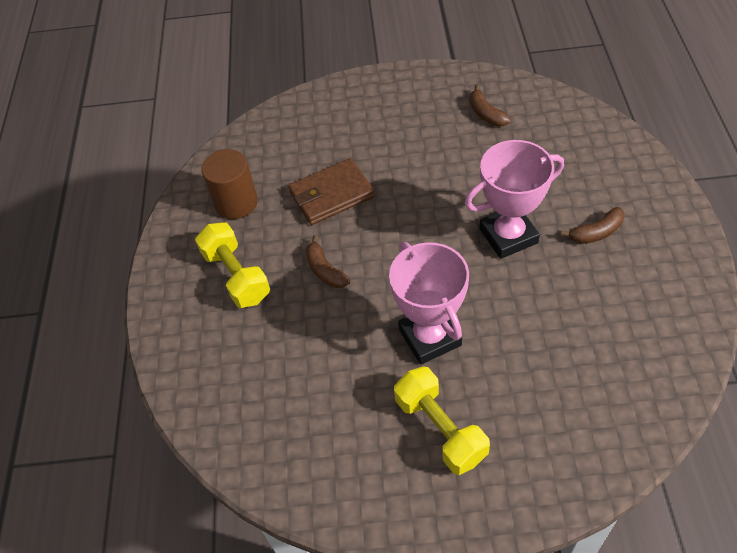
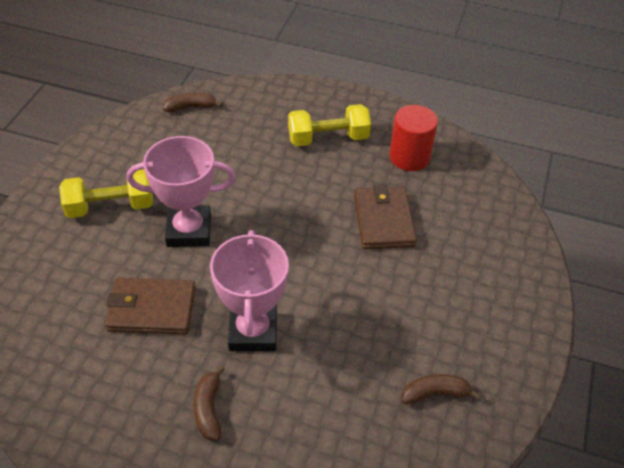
camera: 105 degrees right, 5 degrees down
(236, 203) = (409, 157): brown cylinder -> red cylinder
(325, 270) = (299, 190): brown banana -> brown banana (191, 107)
(537, 319) = (151, 309): none -> brown wallet

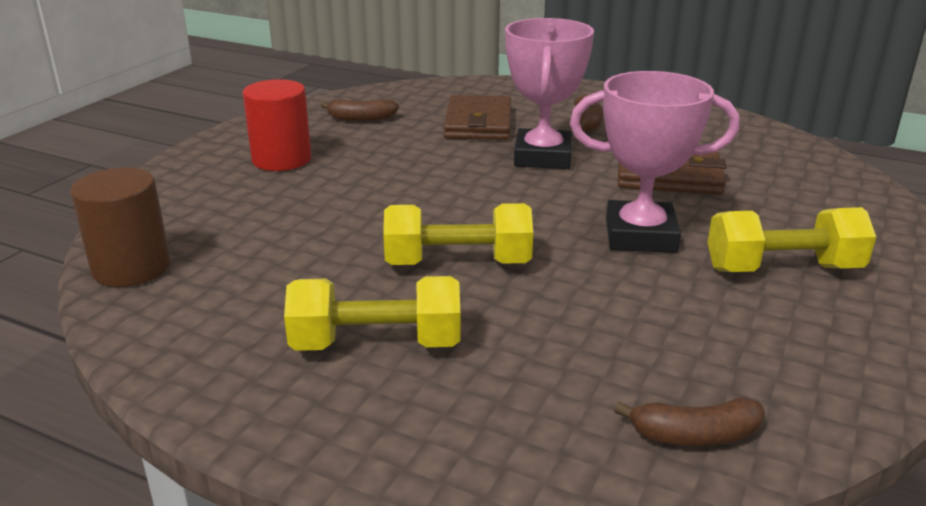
camera: 170 degrees left, 20 degrees down
(300, 195) = (458, 263): none -> yellow dumbbell
(383, 220) = (336, 228): brown wallet -> brown wallet (478, 123)
(409, 157) = (233, 302): red cylinder -> red cylinder (281, 159)
(480, 176) = (131, 268): none -> brown cylinder

